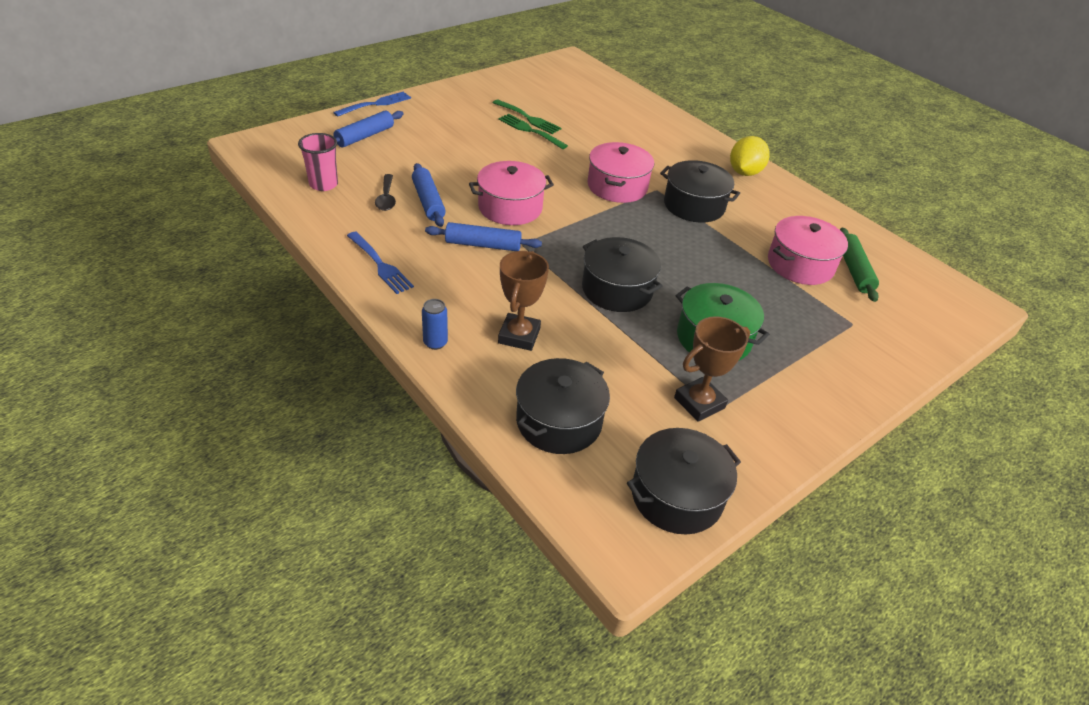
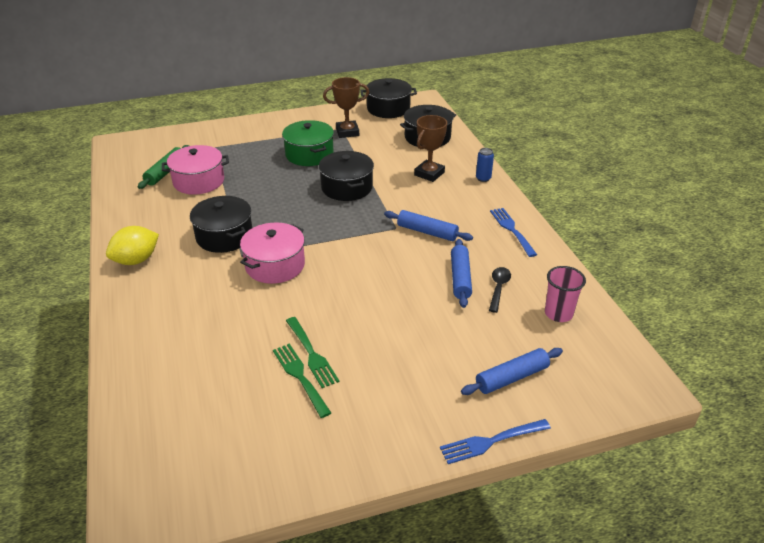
camera: 155 degrees left, 5 degrees down
(510, 207) = (388, 260): pink pot -> none

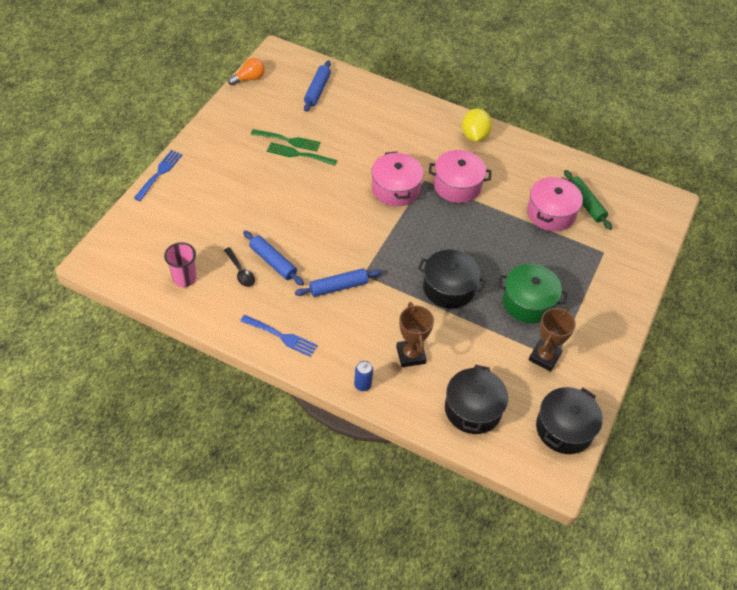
camera: 130 degrees right, 15 degrees up
(224, 236) = (457, 185): black pot -> pink pot
(227, 503) = (249, 79): none -> orange light bulb
(512, 378) = (177, 214): blue rolling pin -> blue rolling pin (317, 90)

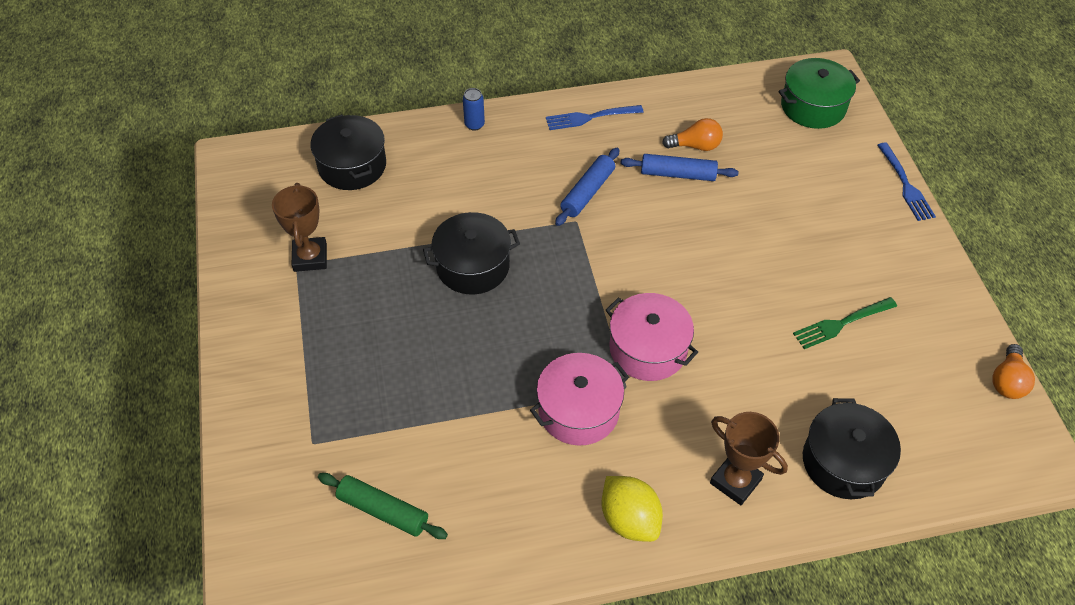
camera: 145 degrees right, 0 degrees up
(184, 278) = (735, 109): pink cup -> none
(240, 272) = (695, 146): black spoon -> orange light bulb
(299, 154) = (806, 313): green fork -> none
(317, 90) = (909, 432): blue rolling pin -> none
(410, 355) = (453, 175): brown trophy -> brown trophy (735, 481)
(528, 302) = (369, 308): green pot -> green pot (813, 106)
(551, 213) = (422, 457): pink pot -> none
(564, 428) = (247, 202): black pot -> black pot (843, 462)

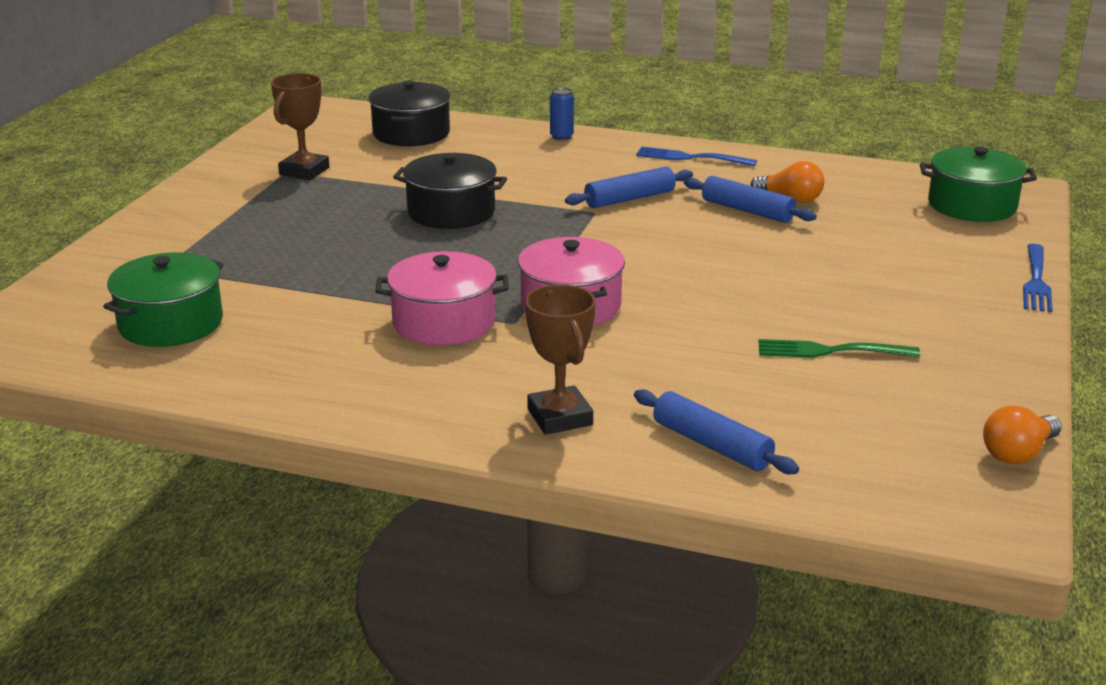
camera: 30 degrees right, 25 degrees down
(383, 511) = (171, 323): green rolling pin -> green pot
(629, 519) = (406, 404): yellow lemon -> none
(843, 462) = (712, 445): black pot -> blue rolling pin

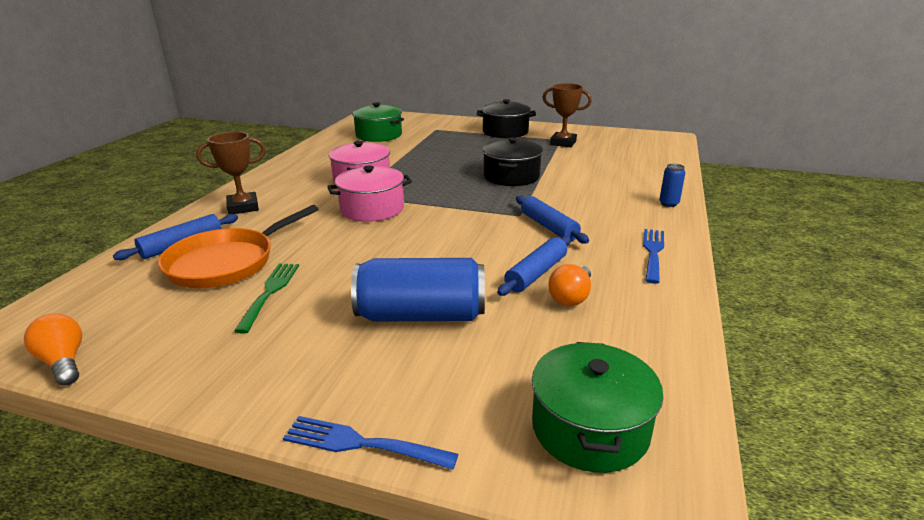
camera: 90 degrees right, 0 degrees up
(411, 133) = (642, 162): black pot -> black pot (505, 132)
(761, 394) = (227, 262): none -> orange pan
(847, 264) = (421, 315): none -> blue can

